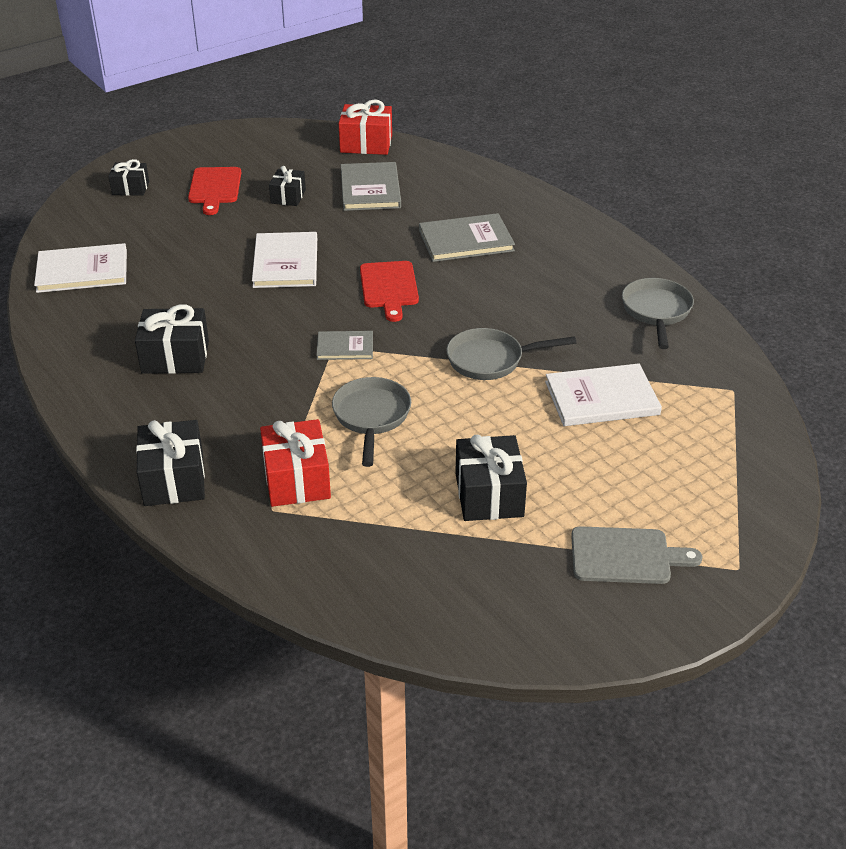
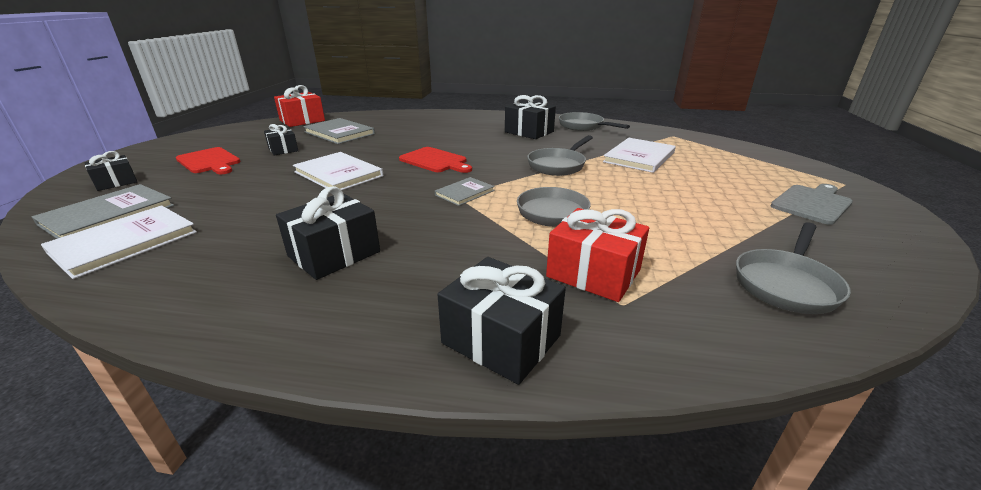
camera: 45 degrees left, 10 degrees down
(402, 577) = (786, 284): none -> grey pan
(466, 240) = (440, 133): grey book -> grey book (108, 215)
(489, 495) = (702, 214): black gift -> black gift (529, 132)

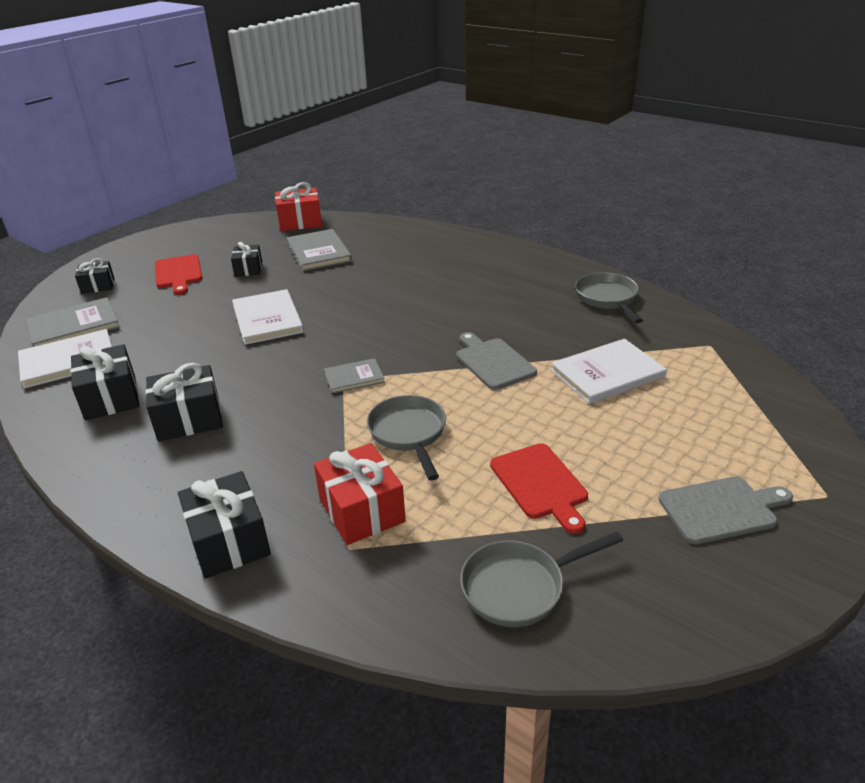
camera: 30 degrees right, 5 degrees up
(435, 161) = (371, 322): red cutting board -> red cutting board (540, 484)
(529, 132) = (524, 295): black gift -> black gift (110, 397)
(558, 165) = (493, 362): grey pan -> grey cutting board

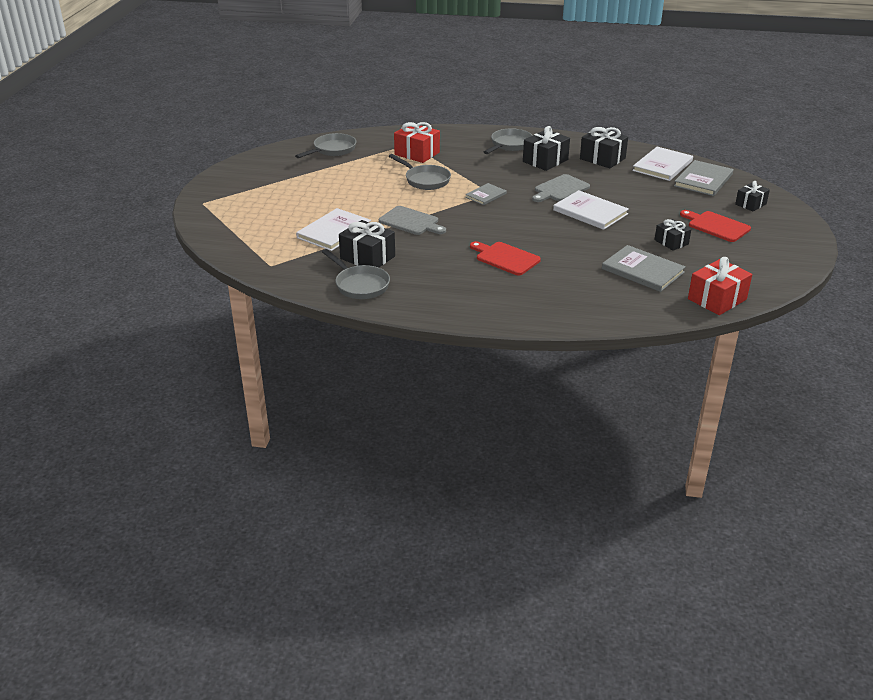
camera: 150 degrees right, 0 degrees up
(185, 477) = (509, 145): none -> grey pan
(229, 541) = (460, 135): black gift -> black gift (367, 257)
(540, 484) = (343, 177): red cutting board -> red cutting board (505, 258)
(721, 509) = (254, 188): grey cutting board -> grey cutting board (560, 189)

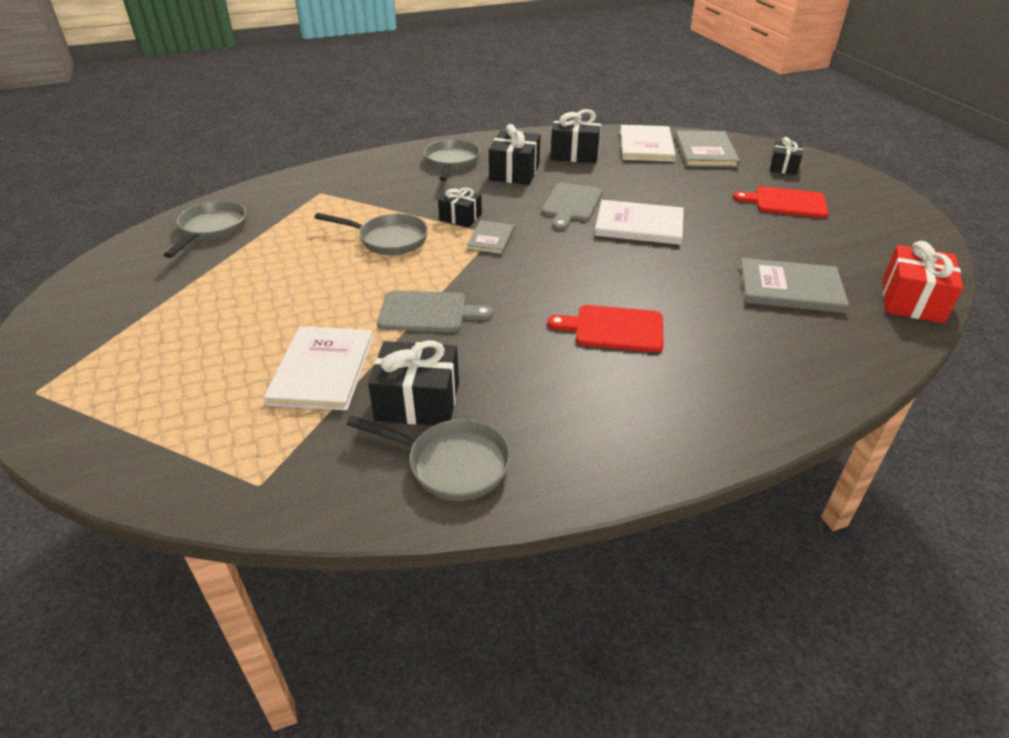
camera: 30 degrees left, 5 degrees up
(417, 153) = (342, 203): red gift -> none
(671, 242) = (770, 238): black gift -> black gift (460, 217)

